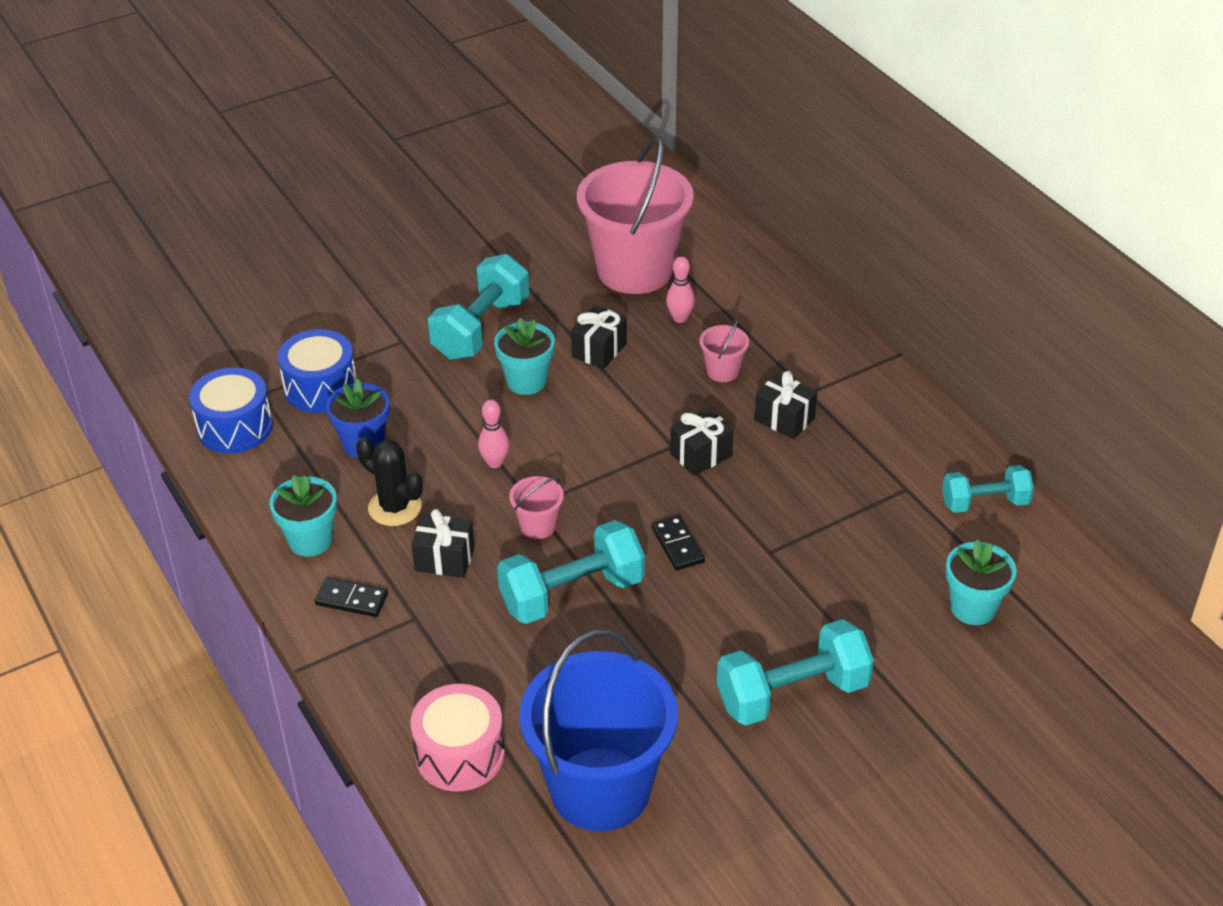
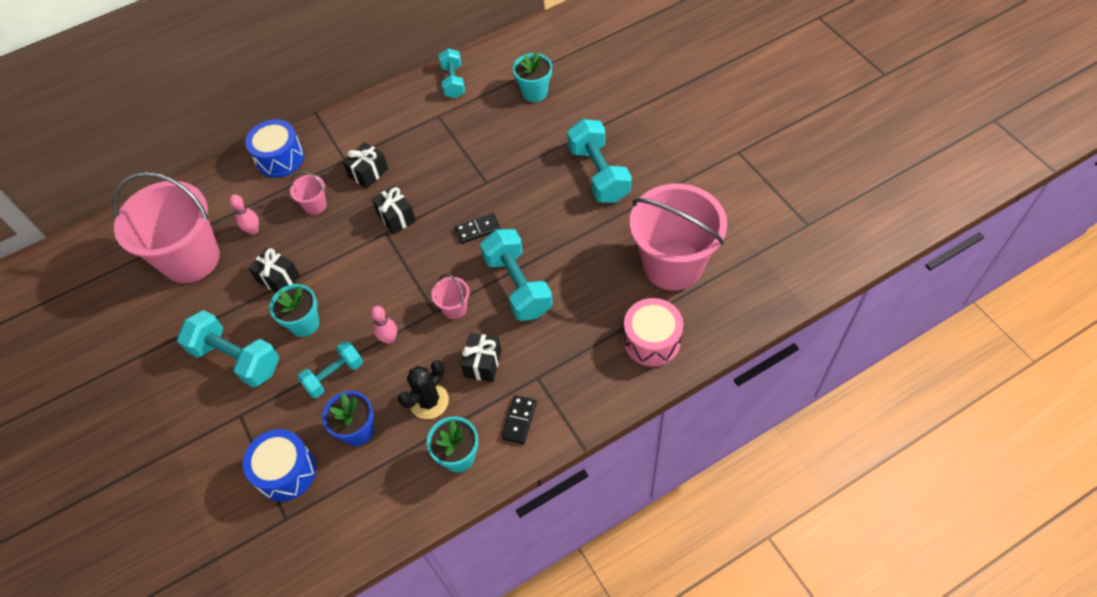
camera: 85 degrees left, 15 degrees up
(235, 427) = (324, 534): blue drum -> blue drum (280, 158)
(445, 416) = (334, 376): none -> turquoise dumbbell
(600, 789) = (672, 265): blue bucket -> pink bucket

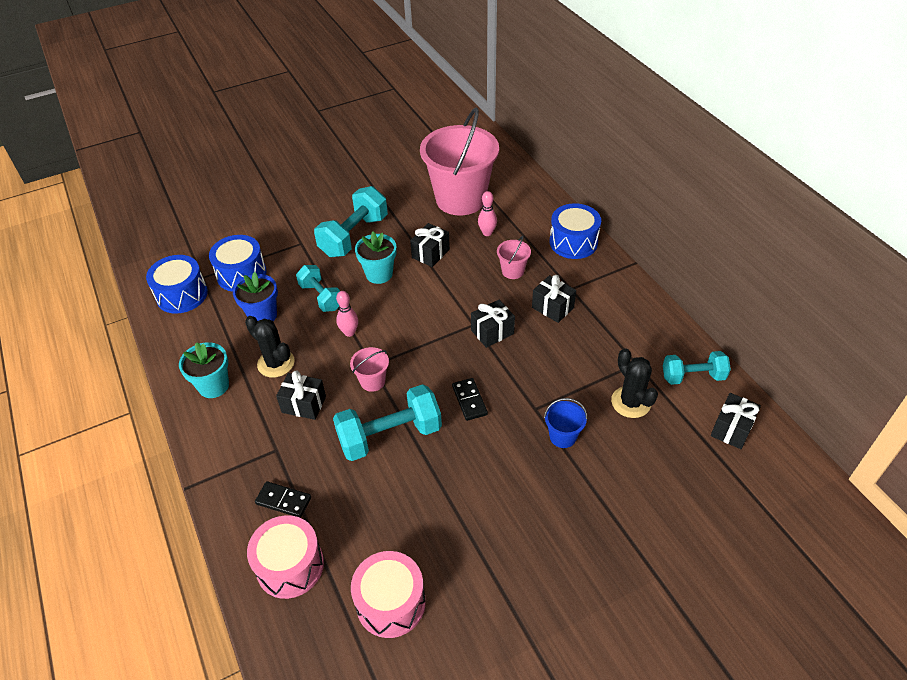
camera: 90 degrees right, 10 degrees down
(315, 535) = (182, 295): none -> blue drum
(479, 120) = (631, 402): none -> black cactus
(504, 63) = (731, 429): none -> black gift
(515, 163) = (563, 436): none -> blue bucket
(519, 420) = (234, 433): black domino -> black domino (283, 501)
(534, 92) = (682, 461): turquoise flower pot -> none
(598, 174) = (543, 527): turquoise dumbbell -> none
(672, 265) = (391, 603): pink bucket -> pink drum

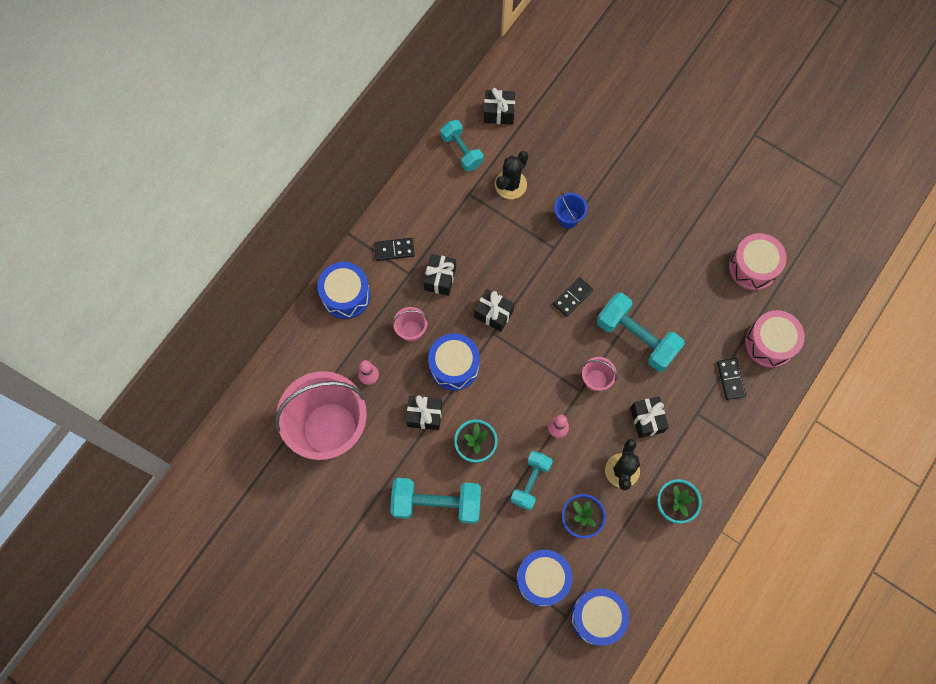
camera: 120 degrees left, 25 degrees up
(460, 287) = (454, 366): none -> blue drum
(601, 287) = (394, 250): none -> black domino

